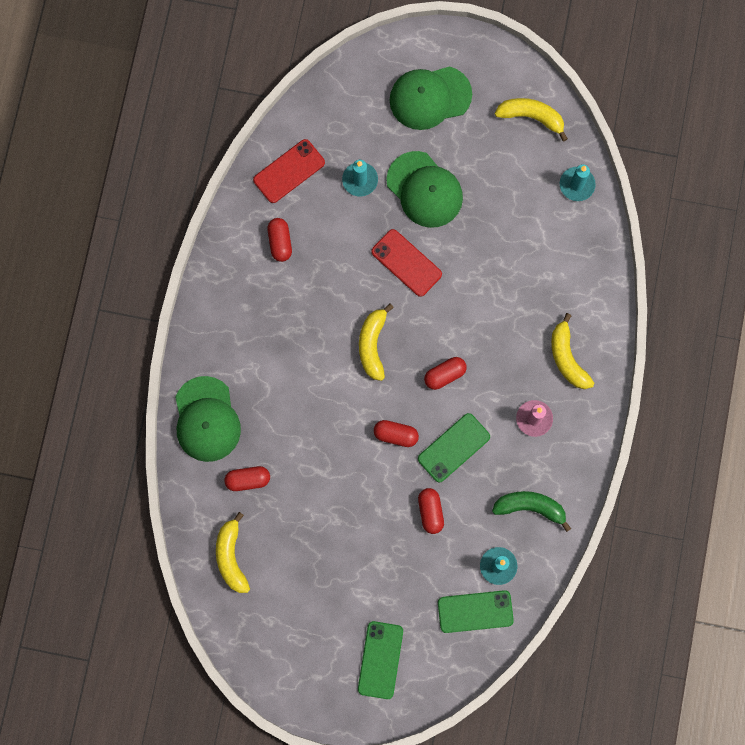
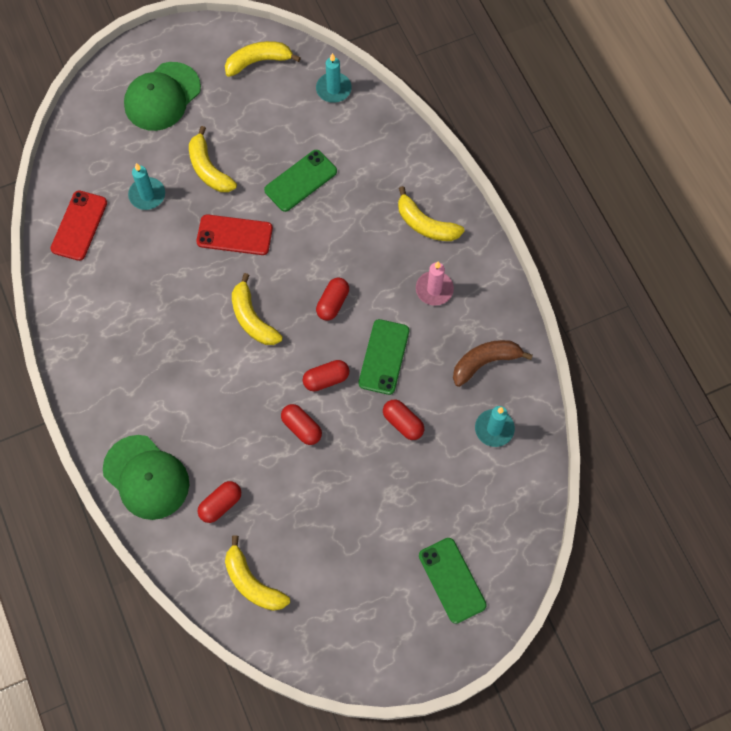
camera: 35 degrees left, 10 degrees down
(280, 242) = (111, 287): red capsule -> red capsule (301, 428)
(424, 189) = (209, 169): green cap -> yellow banana
(475, 611) = (503, 480): green phone -> green phone (301, 181)
(530, 507) = (485, 362): green banana -> brown banana

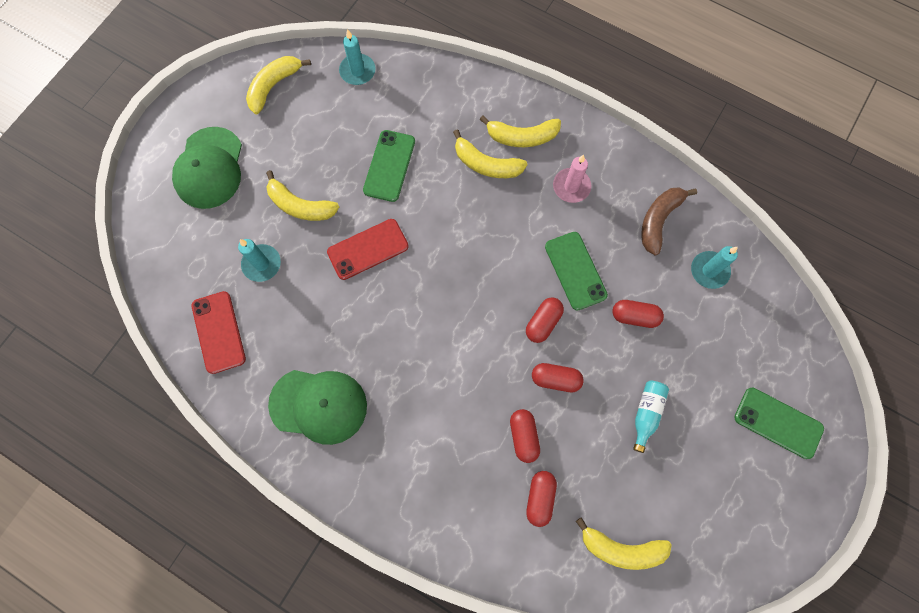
camera: 35 degrees left, 5 degrees up
(146, 477) = (455, 521): green cap -> green cap (318, 405)
(252, 318) = (440, 312): yellow banana -> yellow banana (486, 164)
(333, 303) = (497, 253): red capsule -> red capsule (523, 436)
(351, 501) = (646, 414): none -> turquoise bottle

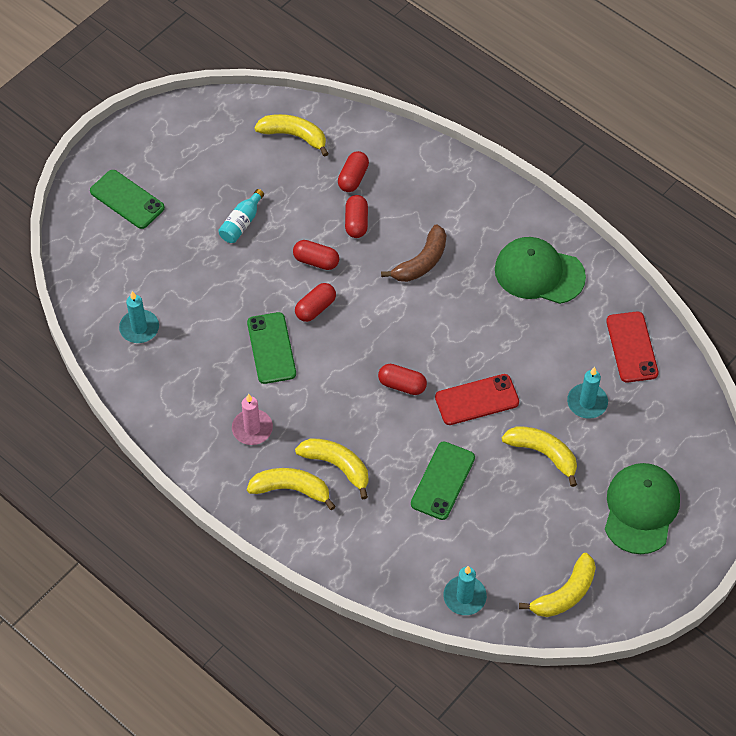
camera: 170 degrees left, 15 degrees down
(634, 316) = (226, 300): red capsule -> red capsule (402, 385)
(658, 220) = (172, 381): brown banana -> brown banana (421, 262)

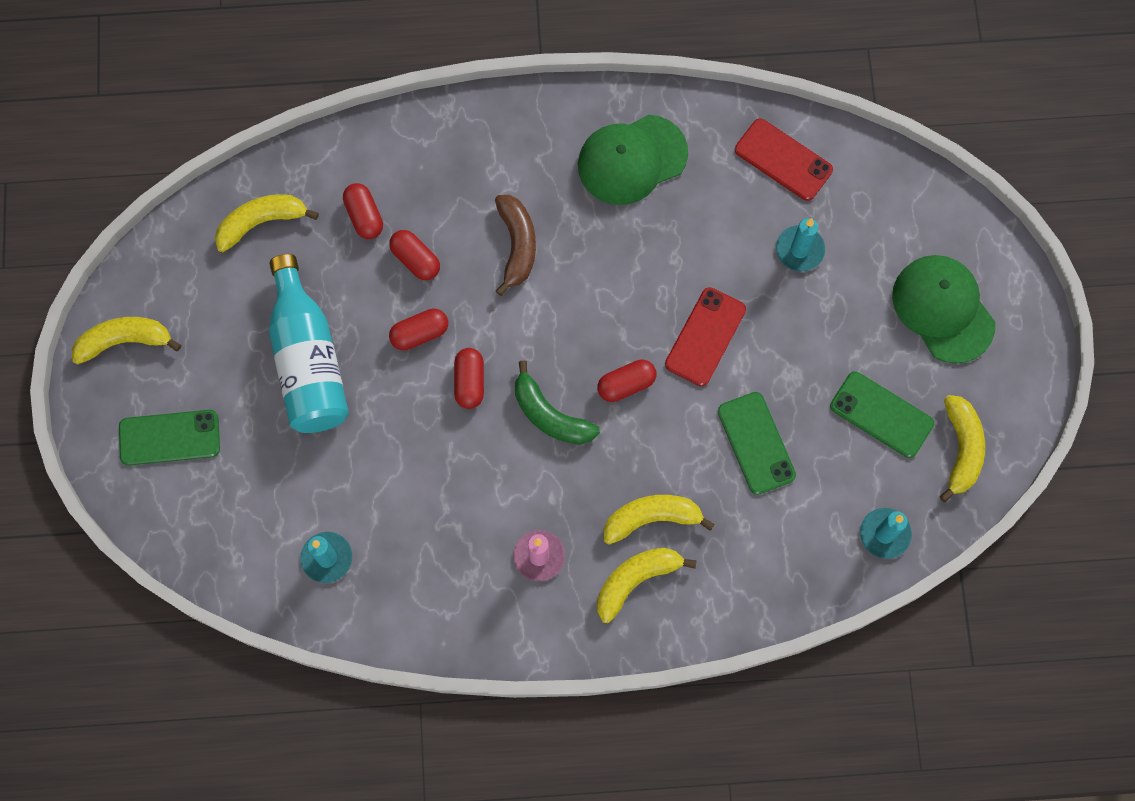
camera: 45 degrees left, 15 degrees up
(241, 223) = (308, 359): turquoise bottle -> turquoise bottle, size x2.14
(271, 348) = (472, 460): green phone -> green phone (881, 414)
(340, 363) = (550, 415): none -> green banana
(543, 454) = (813, 334): yellow banana -> yellow banana (125, 341)

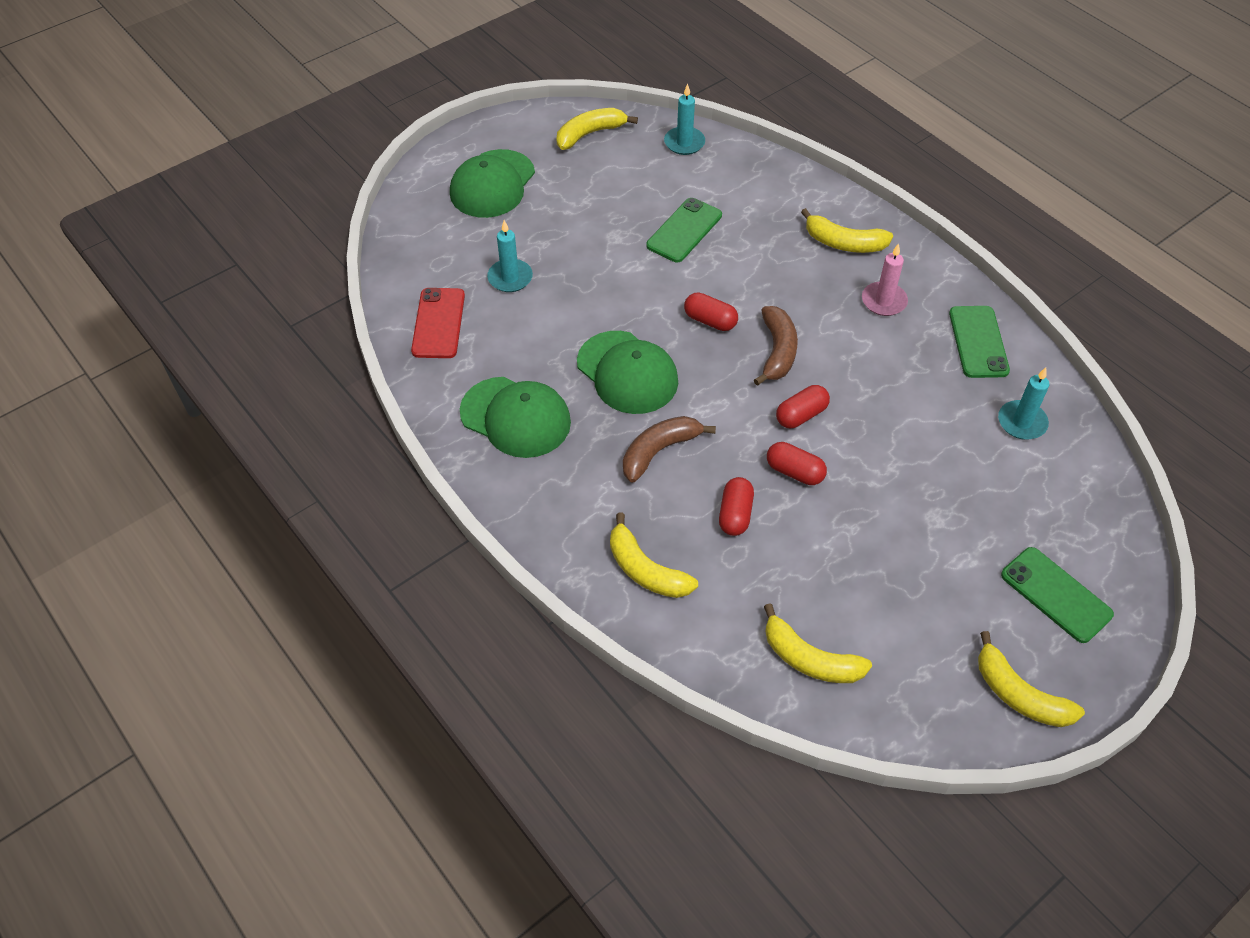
camera: 125 degrees left, 20 degrees down
(308, 359) = (891, 536): turquoise bottle -> none
(364, 216) = (730, 579): red capsule -> none
(550, 415) = (777, 351): green banana -> brown banana
(617, 275) = (627, 372): none -> green cap
(651, 518) = (793, 256): yellow banana -> yellow banana (645, 570)
(705, 337) = (629, 295): red phone -> none
(881, 414) = (601, 180): green phone -> green phone (978, 342)

